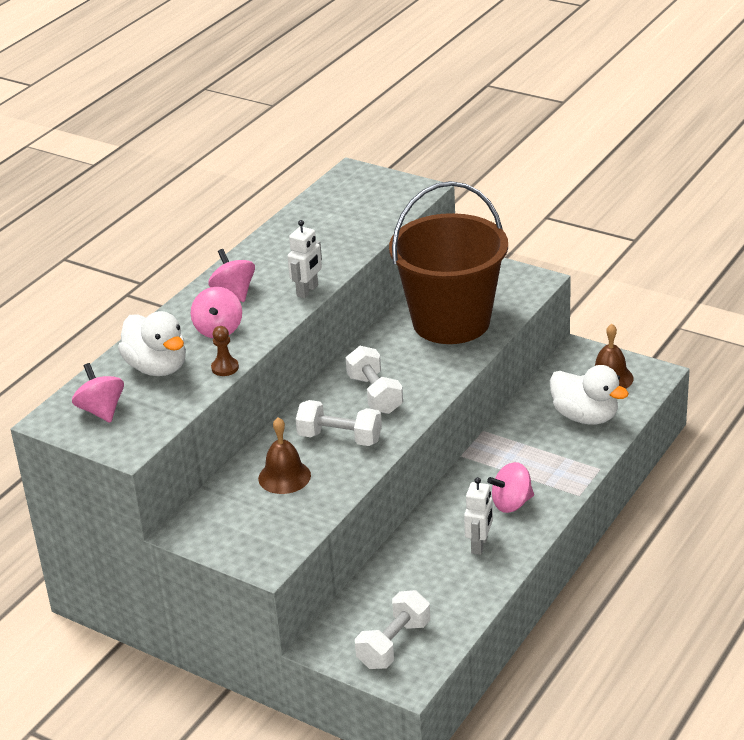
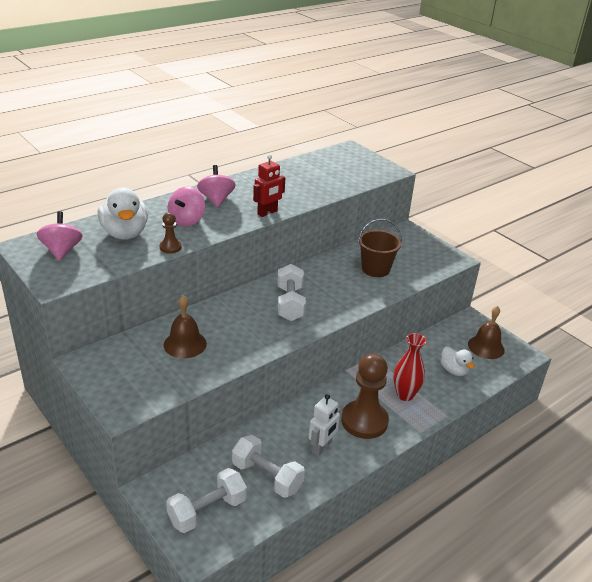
camera: 15 degrees right, 0 degrees up
(307, 291) = (267, 213): white robot -> red robot
(340, 438) = (244, 328): white dumbbell -> white dumbbell (267, 477)
(451, 322) = (375, 269): brown bucket -> brown bucket, size x0.47
(511, 503) = (364, 421): pink spinning top -> brown pawn
(543, 461) = (405, 395): none -> red vase
(585, 417) = (454, 370): white duck -> white duck, size x0.59

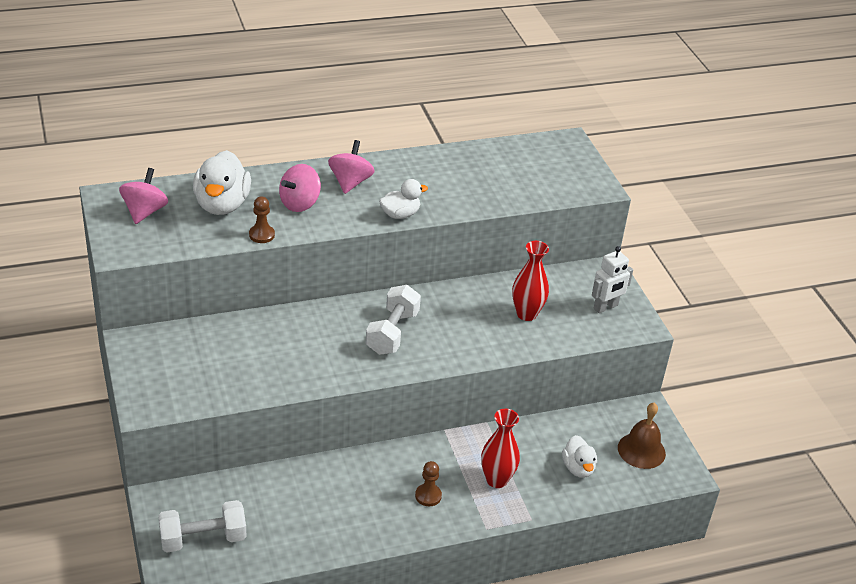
camera: 20 degrees right, 5 degrees up
(185, 344) = (246, 350): brown bell -> none
(267, 213) = (400, 214): red robot -> white duck
(267, 477) = (283, 523): white dumbbell -> none
(322, 447) = (361, 510): white robot -> white robot (606, 307)
(364, 421) = (428, 496): brown pawn -> brown pawn, size x0.47
(375, 269) = (526, 314): brown bucket -> red vase

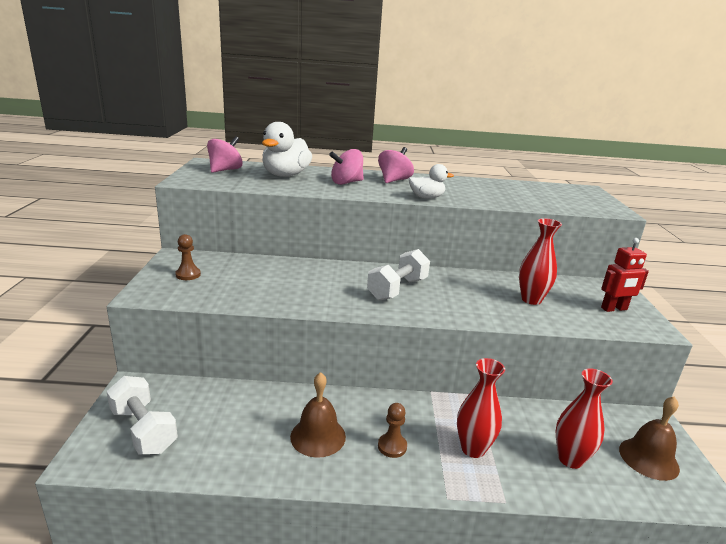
camera: 20 degrees right, 15 degrees down
(203, 539) = (143, 430): white dumbbell -> white dumbbell turned 45 degrees clockwise
(261, 235) = (303, 190): brown pawn -> brown pawn (188, 275)
(360, 503) = (318, 436): none -> brown bell
(578, 468) = (570, 459): white duck -> red vase
(606, 307) = (614, 309): white robot -> red robot

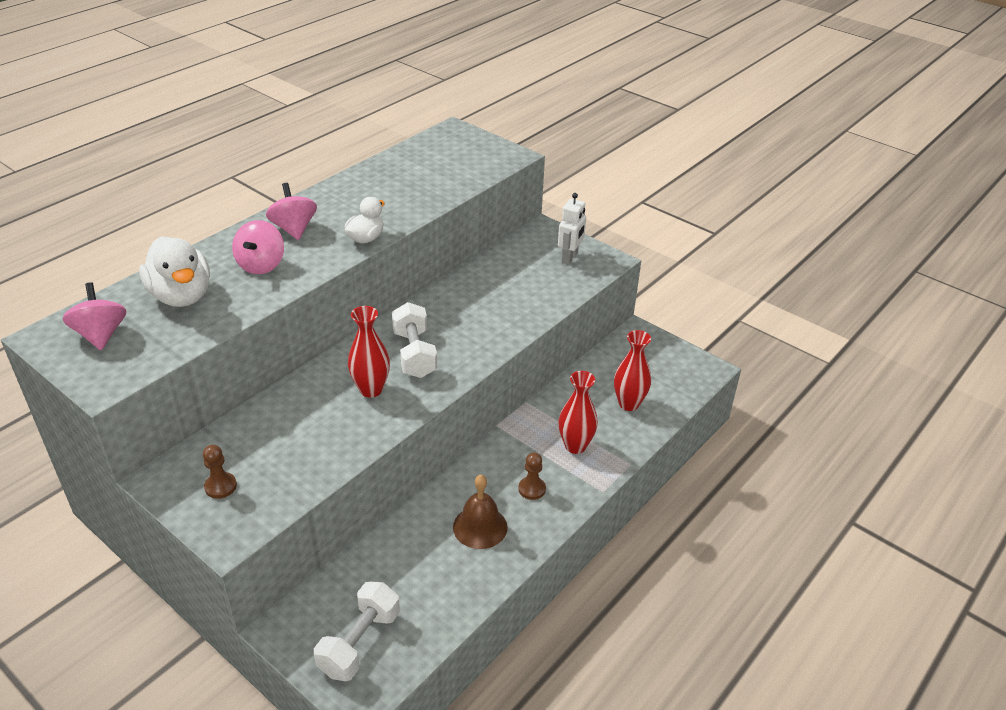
camera: 50 degrees left, 15 degrees up
(143, 430) = (360, 643): white dumbbell -> white dumbbell turned 60 degrees counterclockwise
(531, 300) = (513, 289): red vase -> red vase (371, 389)
(614, 309) = (570, 257): red robot -> white robot
(648, 458) = (662, 366): brown bell -> none

